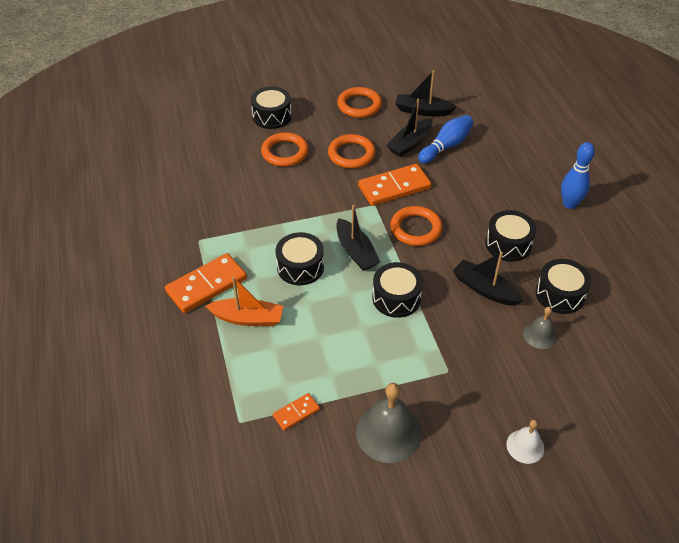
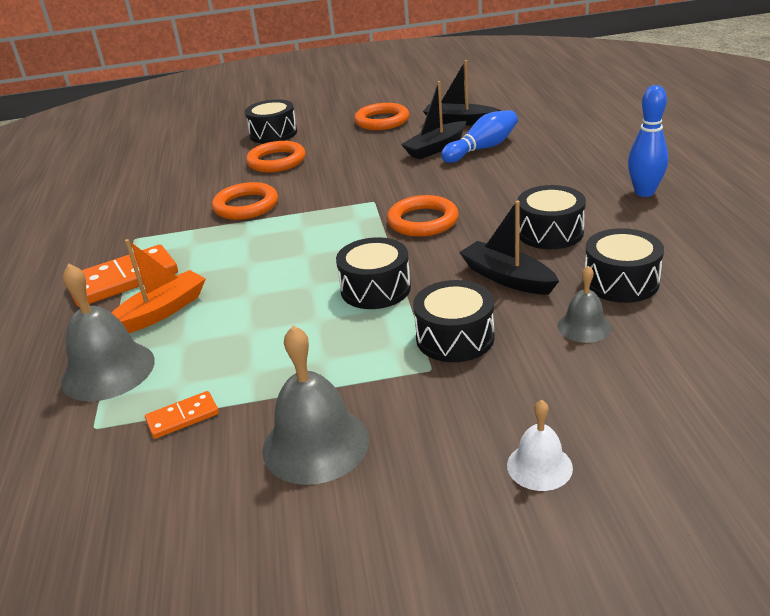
camera: 10 degrees right, 15 degrees down
(229, 373) = (108, 370): none -> grey bell
(248, 318) = (161, 312): orange boat -> orange boat turned 60 degrees counterclockwise
(300, 267) = (254, 260): black drum -> black drum (455, 337)
(351, 154) = (358, 159): orange ring -> orange ring (246, 206)
(356, 251) = (334, 244): black boat -> none
(394, 187) = (405, 185): orange domino -> none

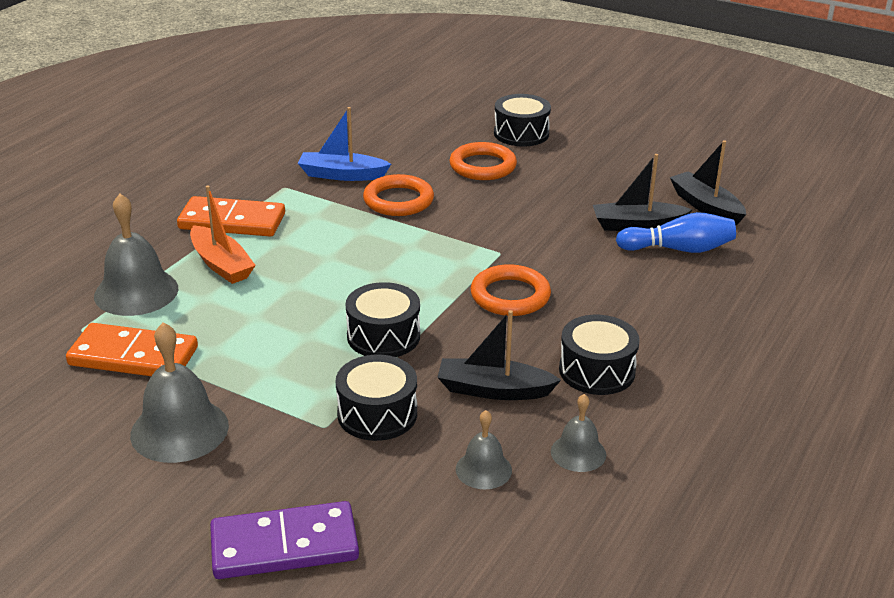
camera: 35 degrees right, 0 degrees up
(161, 312) = (221, 264): orange boat -> orange boat turned 60 degrees clockwise
(173, 210) = (342, 175): none -> blue boat
(182, 417) = (133, 356): orange domino -> orange domino, size x1.96
(382, 121) = (635, 168): orange ring -> none
(507, 278) = (493, 390): black boat -> black boat turned 75 degrees counterclockwise
(539, 466) = (284, 545): white bell -> purple domino
(621, 282) = (578, 453): black drum -> grey bell
(644, 192) = (752, 383): blue bowling pin -> none

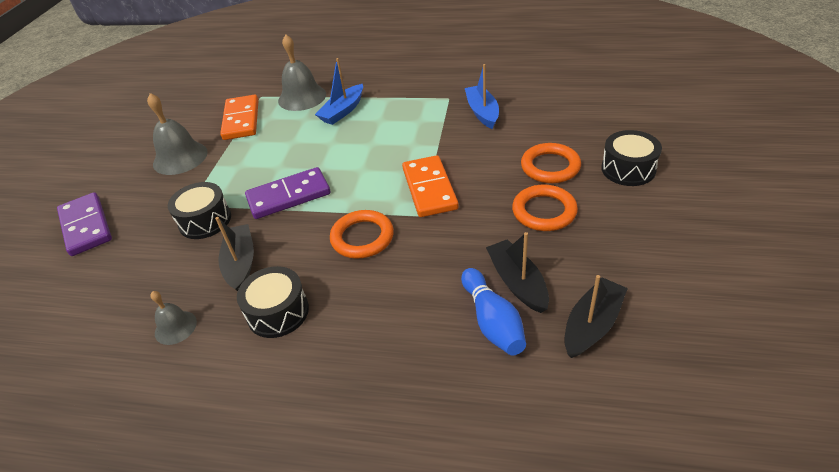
camera: 75 degrees right, 10 degrees up
(221, 264) = (343, 111): orange boat -> blue boat
(232, 221) = (393, 96): orange domino -> orange domino (429, 189)
(383, 336) = (288, 196): black drum -> purple domino
(398, 200) = (464, 146): orange ring -> orange ring (544, 211)
(483, 469) = (154, 284): grey bell -> none

